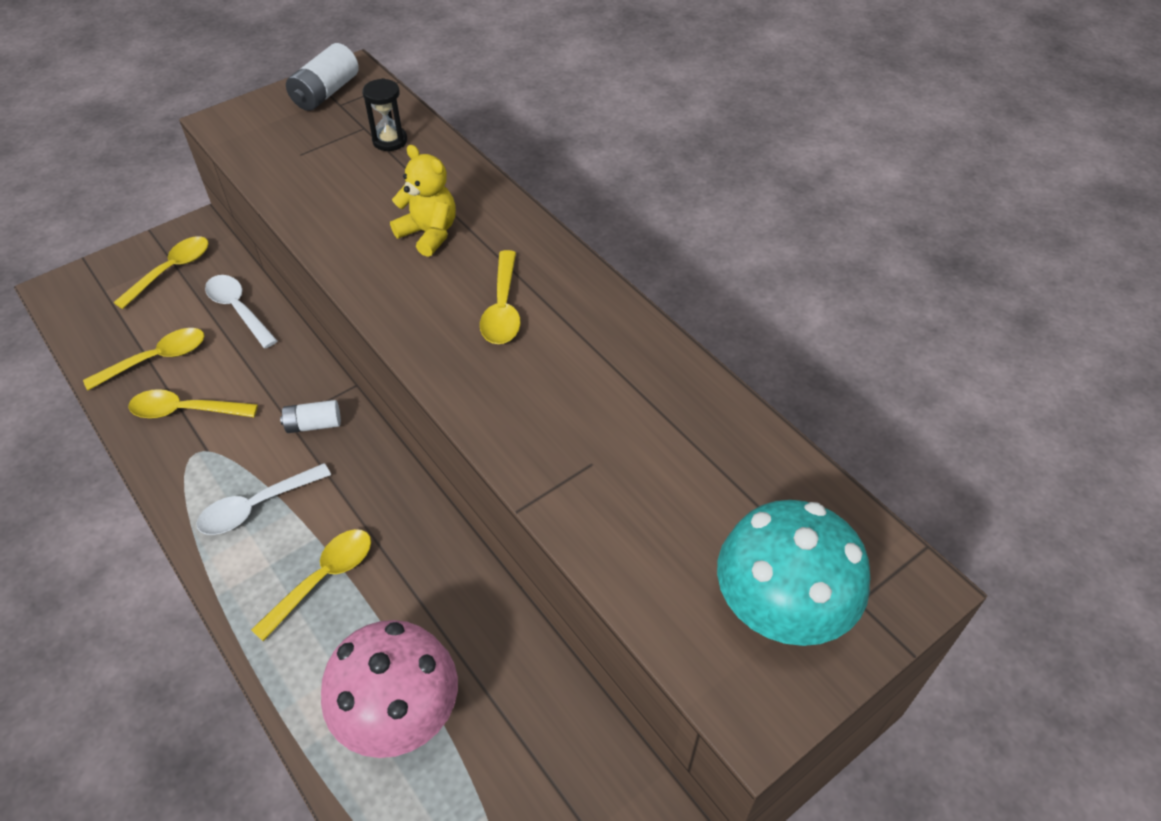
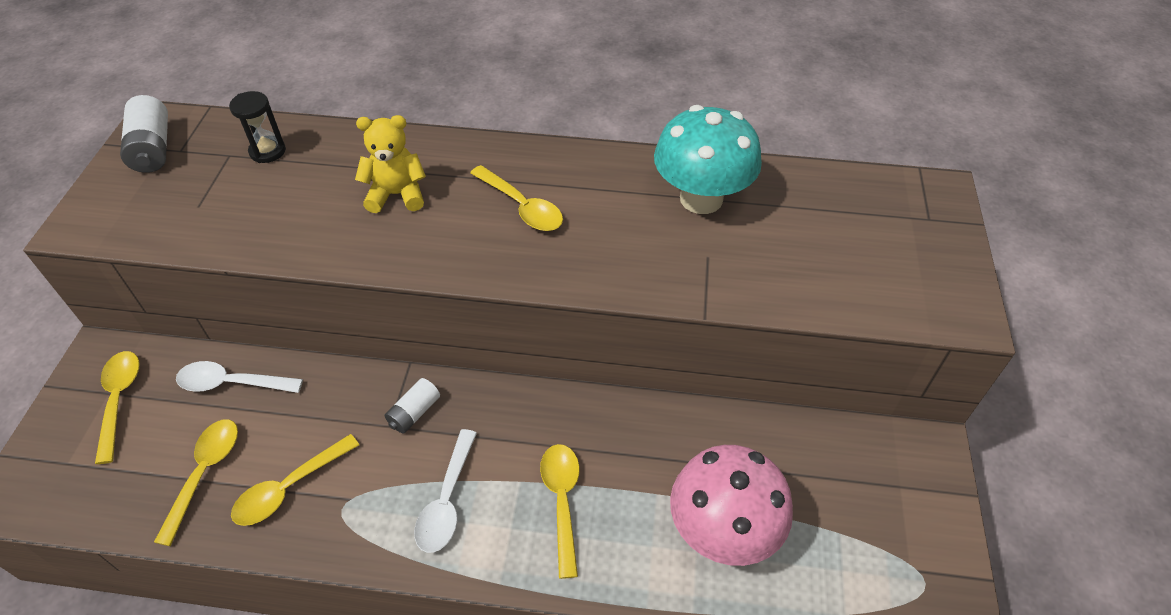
camera: 45 degrees left, 0 degrees up
(780, 610) = (904, 253): turquoise mushroom -> turquoise mushroom (701, 198)

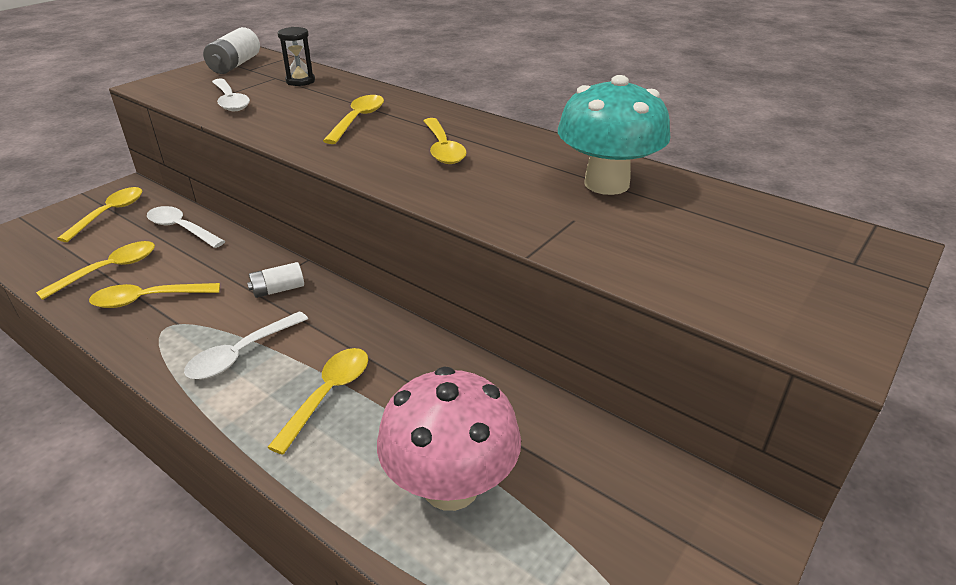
camera: 30 degrees right, 15 degrees down
(218, 217) = (230, 101): none -> white spoon
(397, 194) = (358, 120): yellow teddy bear -> yellow spoon

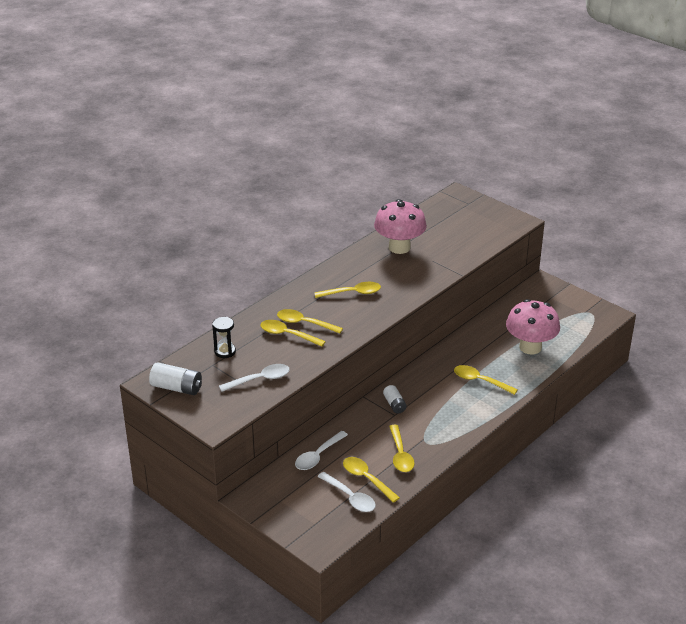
camera: 85 degrees left, 0 degrees up
(109, 214) = (290, 497): yellow spoon -> yellow spoon (287, 335)
(241, 354) = (450, 411): white spoon -> white spoon (350, 497)
(606, 184) = (399, 247): turquoise mushroom -> pink mushroom

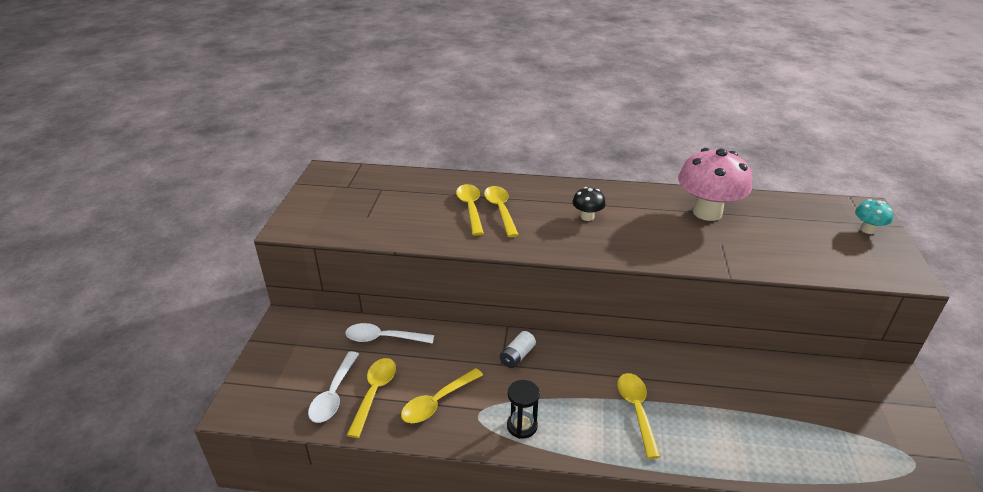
camera: 55 degrees right, 0 degrees up
(177, 388) = (329, 186): white battery -> none
(225, 351) = (407, 187): black hourglass -> black hourglass (522, 426)
(260, 379) = (382, 222): white spoon -> none
(352, 293) = (587, 217): yellow spoon -> black mushroom
(474, 207) = (867, 230): none -> turquoise mushroom
(530, 347) = (758, 429): pink mushroom -> none

